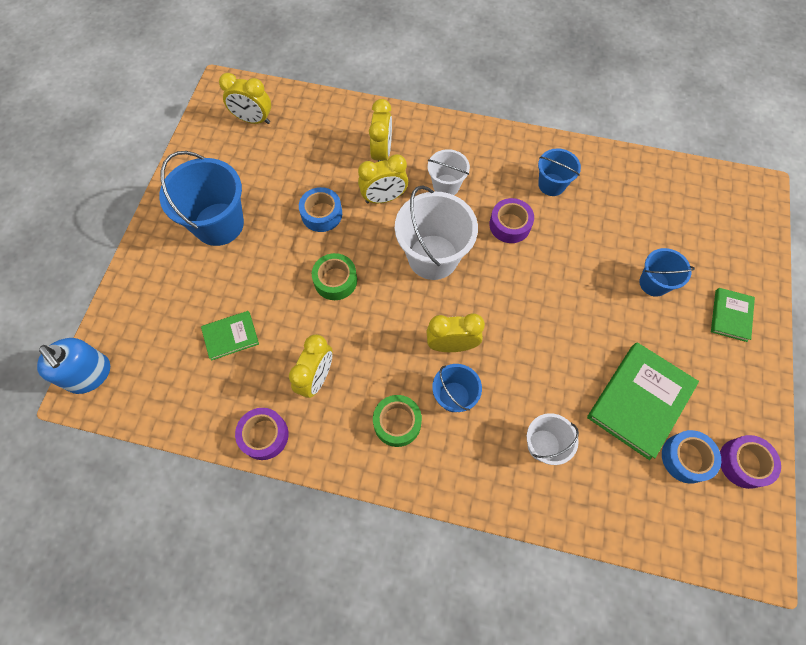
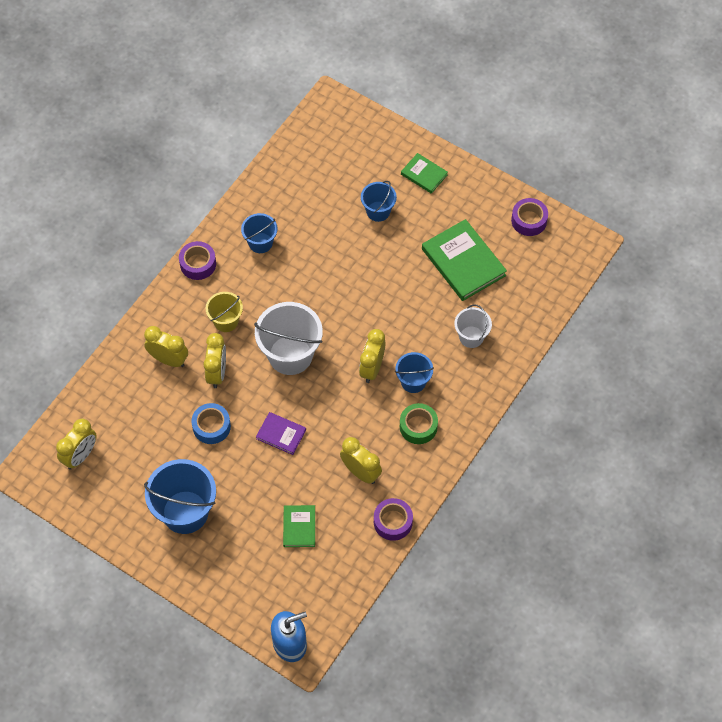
camera: 70 degrees left, 5 degrees down
(335, 280) = (281, 434): green tape -> purple book
(446, 185) = (226, 321): white bucket -> yellow bucket
(510, 225) = (285, 288): purple tape -> purple tape (198, 264)
(686, 458) = (513, 253): blue tape -> none

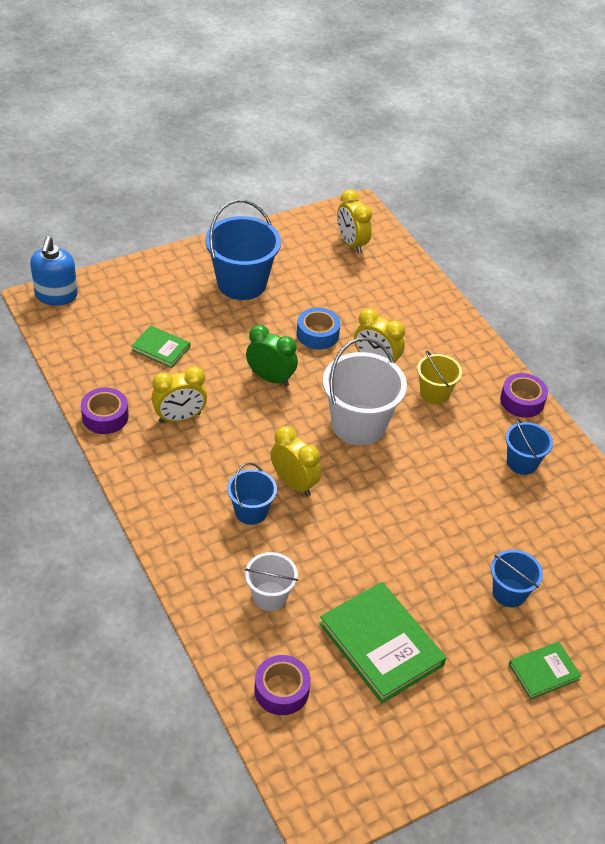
camera: 115 degrees right, 15 degrees down
(168, 359) = (416, 335): yellow clock -> none
(281, 434) = (270, 378): purple book -> green clock
(418, 427) = (193, 488): green tape -> none
(463, 262) = (381, 644): green book -> green book turned 60 degrees clockwise
(529, 220) = (403, 758): purple tape -> purple tape (281, 690)

